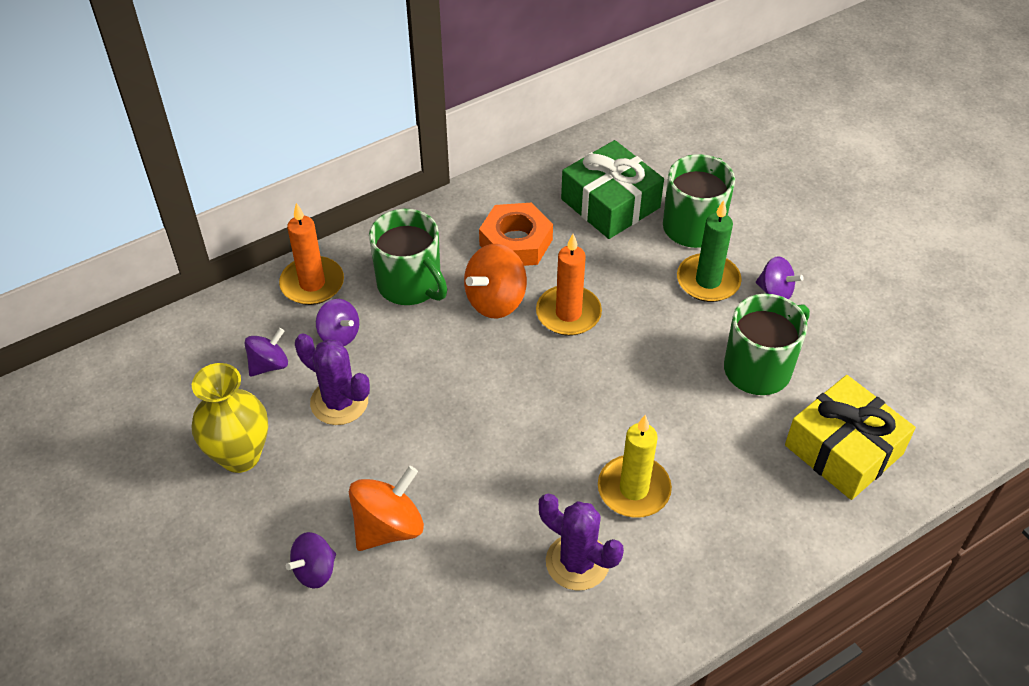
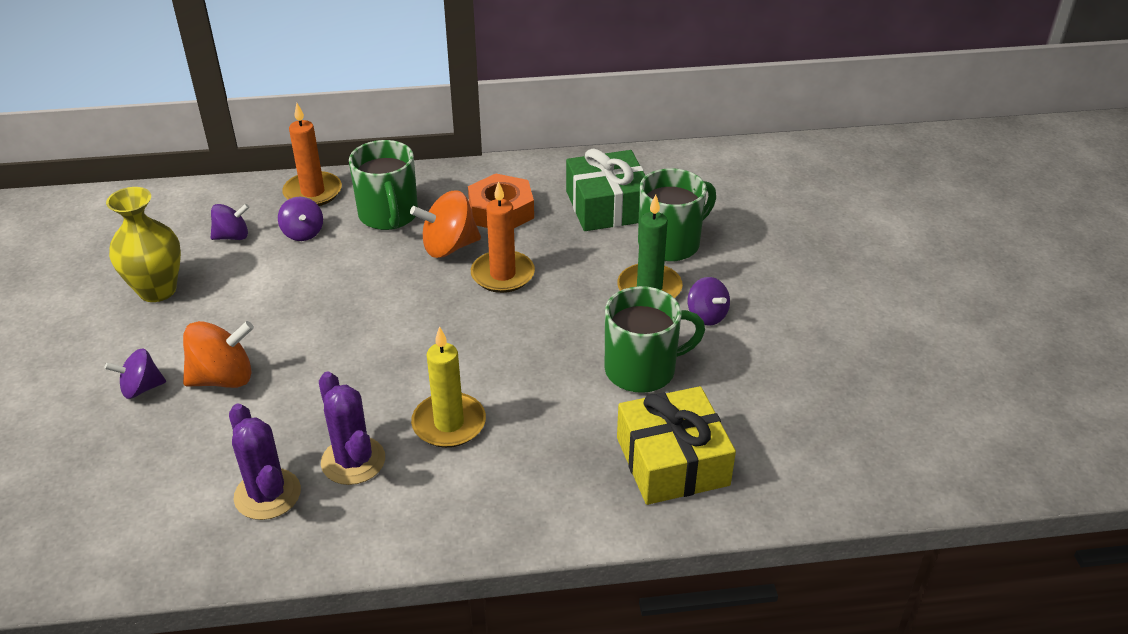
camera: 25 degrees right, 10 degrees down
(339, 402) = (262, 278): purple cactus -> purple cactus (267, 494)

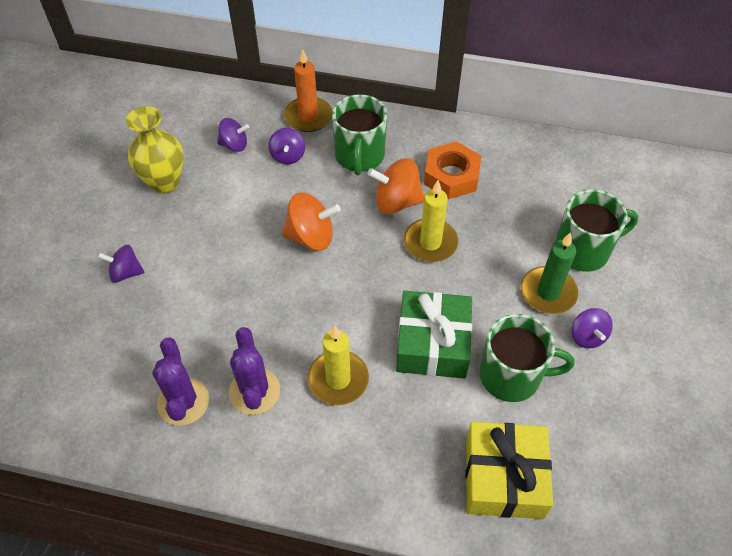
camera: 20 degrees right, 15 degrees up
(223, 378) = (186, 281): orange spinning top -> orange spinning top (311, 236)
(502, 275) = (430, 243): orange candle -> yellow candle
(607, 206) = (543, 195): green gift -> green gift (432, 344)

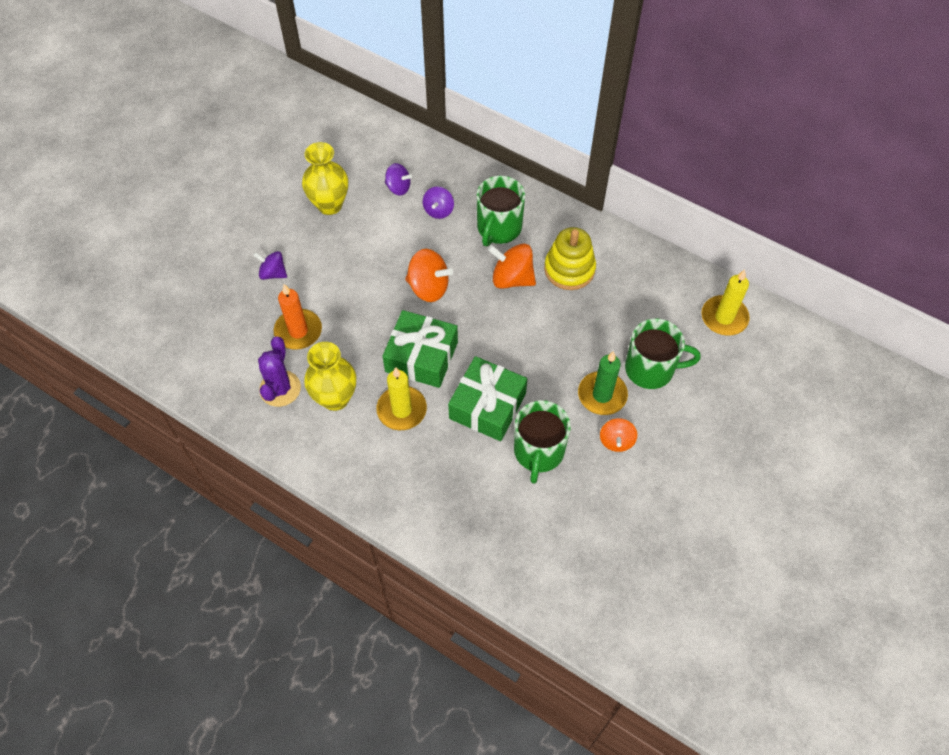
camera: 20 degrees right, 5 degrees up
(254, 391) = (335, 398): purple cactus -> yellow vase
(308, 117) = (470, 179): orange candle -> orange candle (298, 331)
(335, 313) = (421, 357): none -> green gift
(430, 243) = (524, 322): yellow candle -> yellow candle (724, 317)
(451, 176) = (569, 269): orange nut -> yellow stacking toy
(504, 477) = (495, 525): yellow gift -> none
(511, 376) = (538, 451): green mug -> green mug turned 75 degrees clockwise
(587, 336) = (616, 441): purple spinning top -> orange spinning top

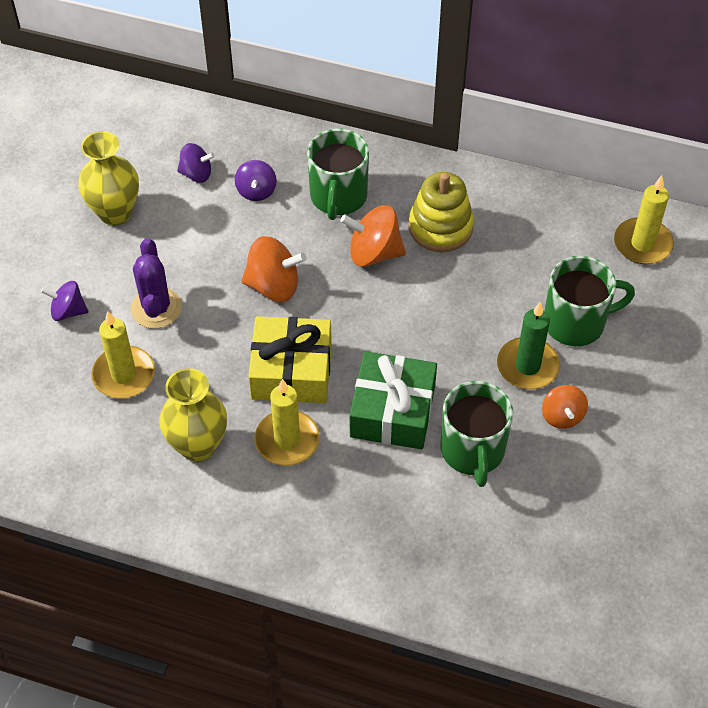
camera: 15 degrees left, 5 degrees down
(280, 388) = (123, 450): purple cactus -> purple cactus (156, 308)
(298, 331) = (124, 375): orange candle -> yellow candle
(421, 357) = (291, 371): green gift -> yellow gift

